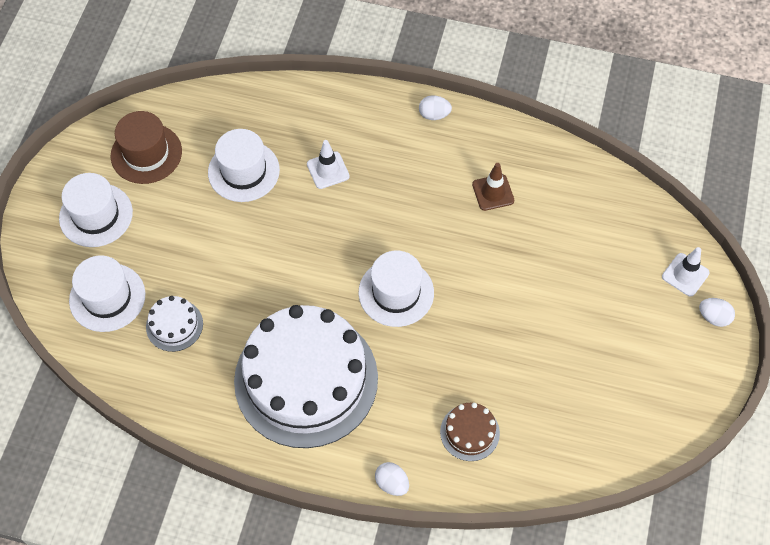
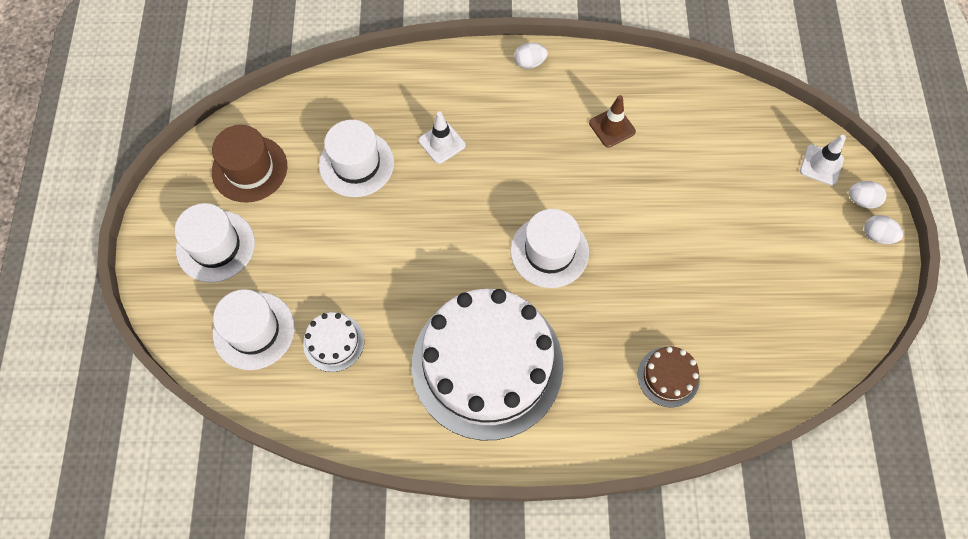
camera: 15 degrees left, 5 degrees up
(392, 483) = (608, 451): white egg -> white egg (877, 235)

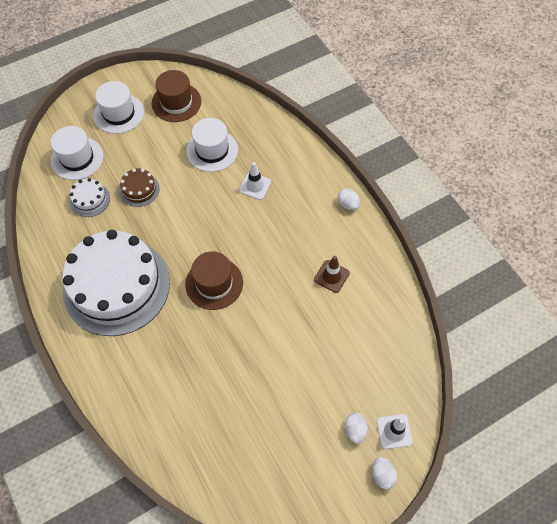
camera: 60 degrees right, 5 degrees down
(549, 251) = (214, 283): white hat -> brown hat
(668, 376) = (163, 398): brown cake -> brown cake (139, 189)
(877, 235) = (358, 499): white egg -> white egg (355, 430)

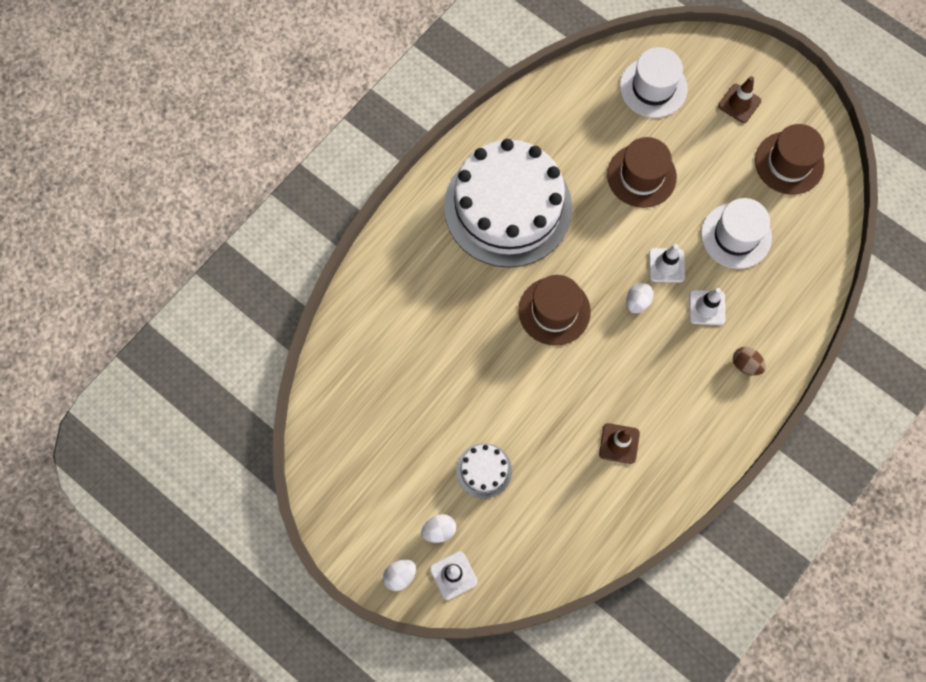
camera: 70 degrees right, 10 degrees up
(90, 199) = (604, 128): white cake -> white cake (484, 470)
(119, 113) = (739, 103): white hat -> brown traffic cone
(139, 189) = (641, 176): brown cake -> brown hat
(213, 199) = (666, 265): none -> white traffic cone
(305, 178) = (745, 365): none -> brown egg
(348, 204) = (730, 431): white egg -> white egg (637, 302)

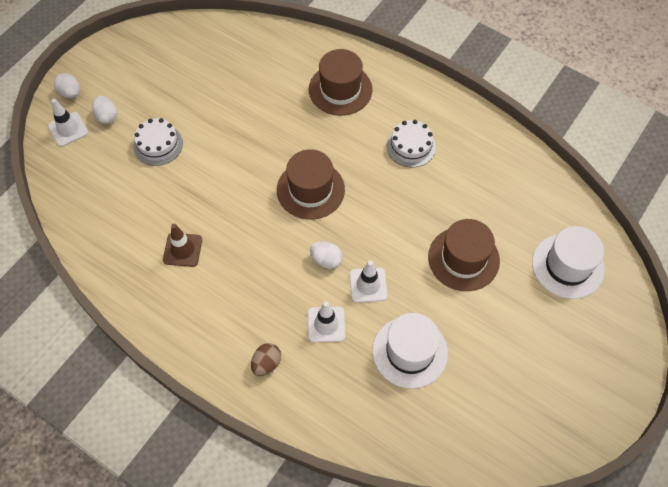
camera: 85 degrees right, 10 degrees down
(508, 207) = (411, 146): white cake -> white cake, size x0.41
(739, 103) = (569, 353): brown traffic cone -> none
(789, 163) = (506, 407): brown hat -> brown hat (340, 89)

